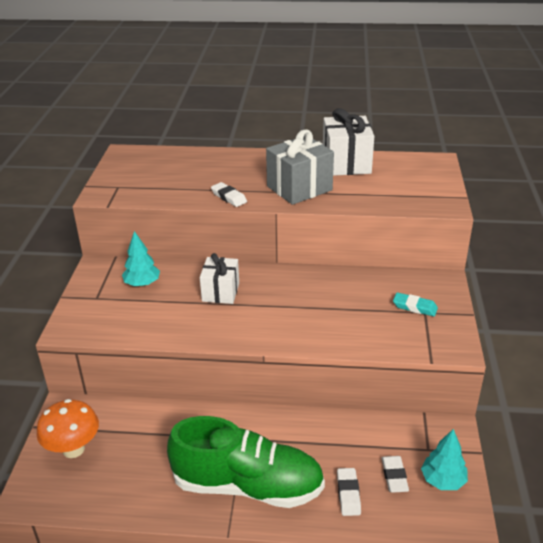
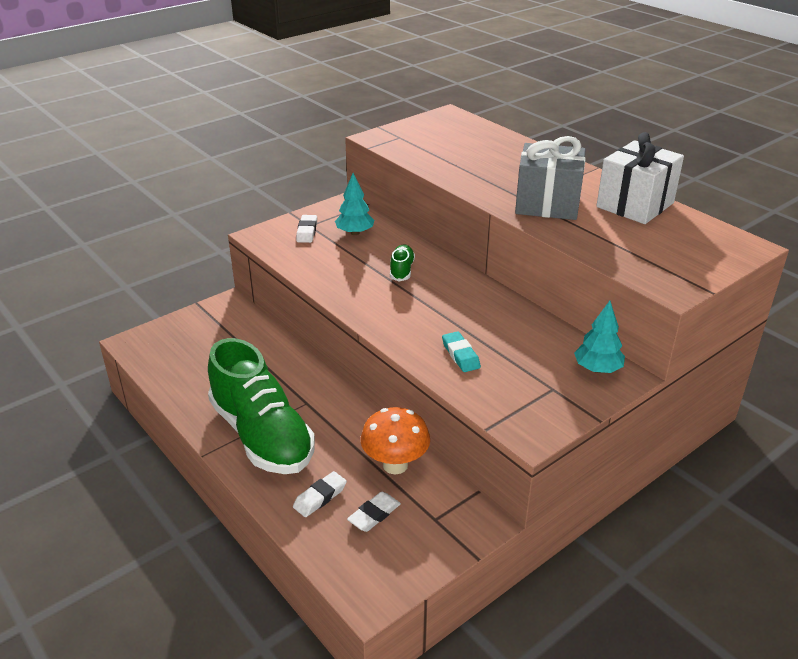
camera: 45 degrees right, 0 degrees up
(73, 449) = (197, 332): orange mushroom -> orange mushroom (395, 465)
(221, 292) = (402, 270): white gift -> green shoe
(229, 197) = (471, 183): white eraser -> white eraser (307, 232)
(414, 307) = (550, 379): turquoise eraser -> turquoise eraser (460, 355)
(443, 480) = (408, 550): turquoise tree -> turquoise tree (597, 369)

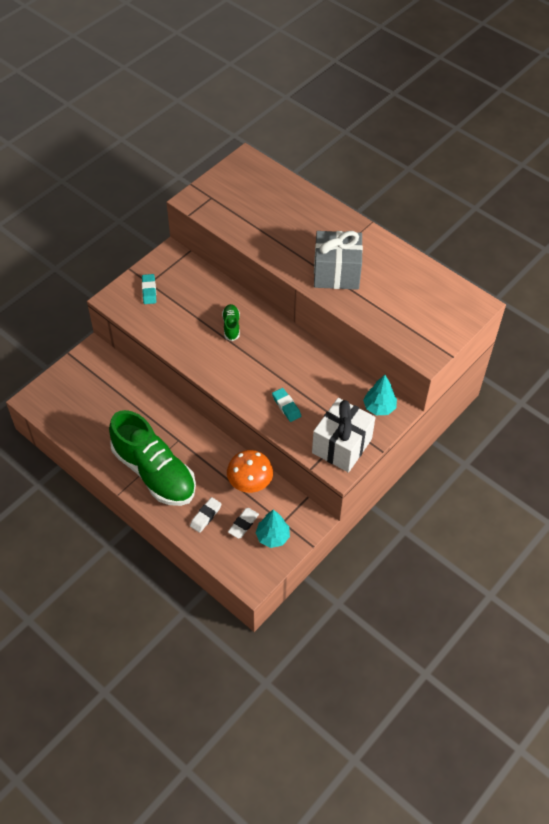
camera: 10 degrees left, 20 degrees up
(307, 232) = (149, 291): white eraser -> turquoise eraser
(355, 233) = (187, 287): turquoise tree -> turquoise tree (272, 537)
(635, 205) = (400, 266): white gift -> white gift (341, 446)

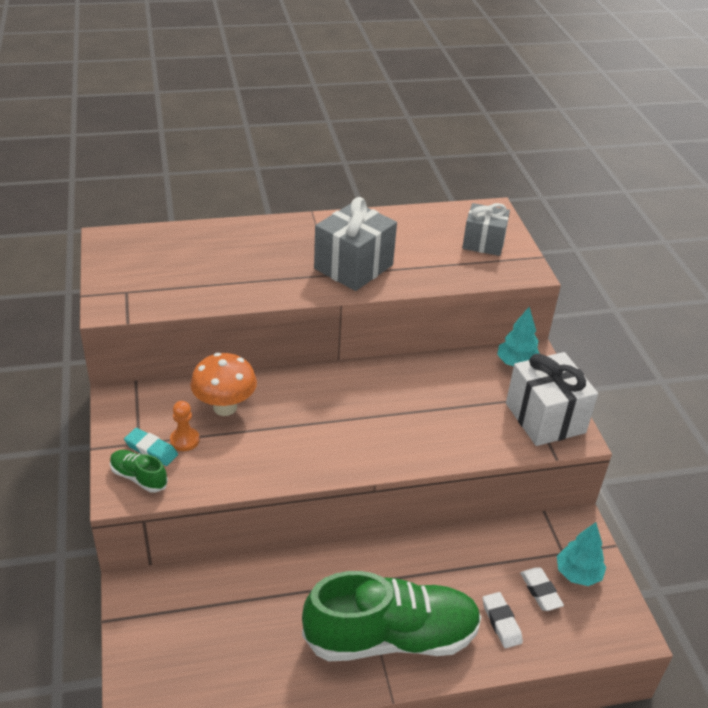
camera: 55 degrees left, 15 degrees down
(167, 299) = (184, 440): none -> orange pawn
(231, 326) = (290, 410): green shoe -> green shoe (139, 477)
(250, 484) = (487, 551): orange mushroom -> orange mushroom (225, 407)
(286, 406) = (452, 430): turquoise eraser -> none
(433, 319) = (483, 243): none -> grey gift

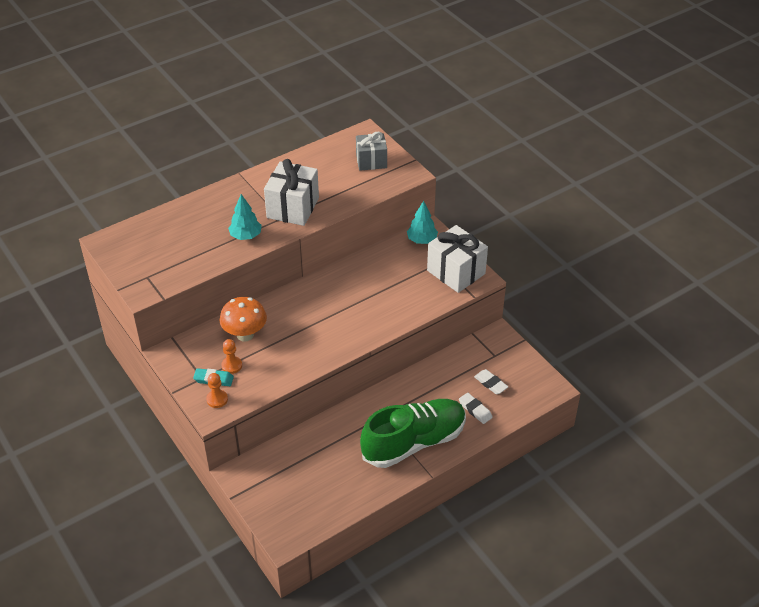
camera: 20 degrees left, 5 degrees up
(139, 477) = (217, 399): green shoe -> orange pawn
(353, 267) = (293, 208): grey gift -> white gift
(578, 574) = (508, 365): turquoise tree -> turquoise tree (246, 236)

